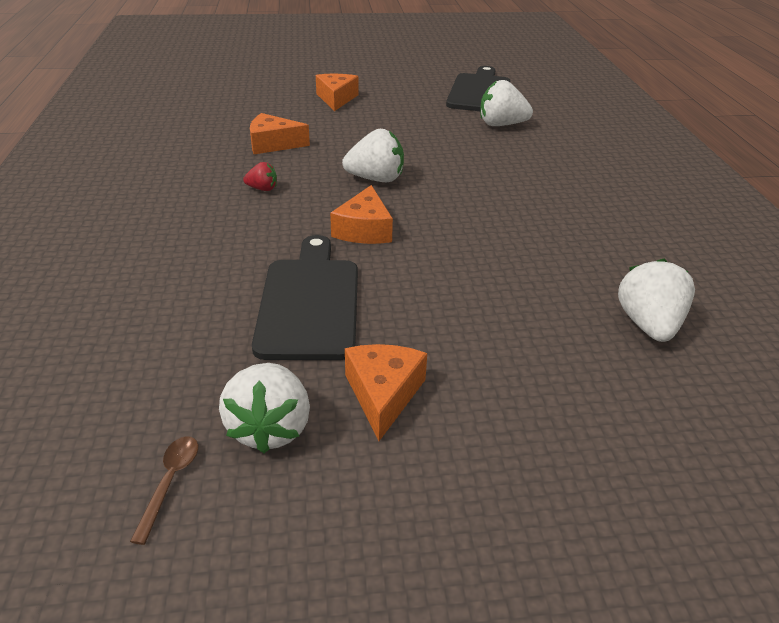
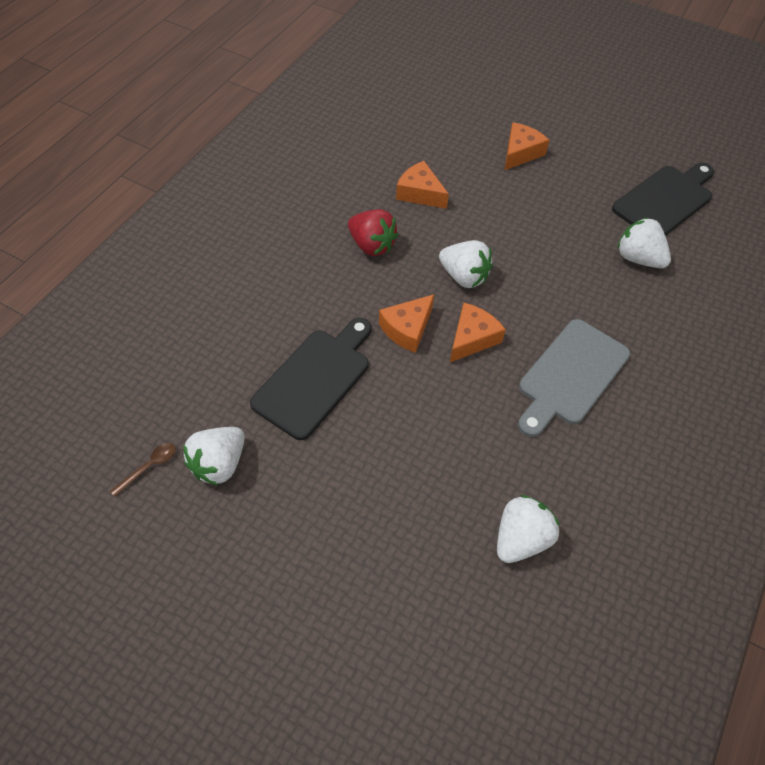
camera: 35 degrees right, 20 degrees up
(262, 189) = (371, 245): red strawberry -> red strawberry, size x1.88
(383, 394) = (297, 480): orange cheese -> orange cheese (472, 338)
(541, 204) = (570, 375): none -> grey cutting board

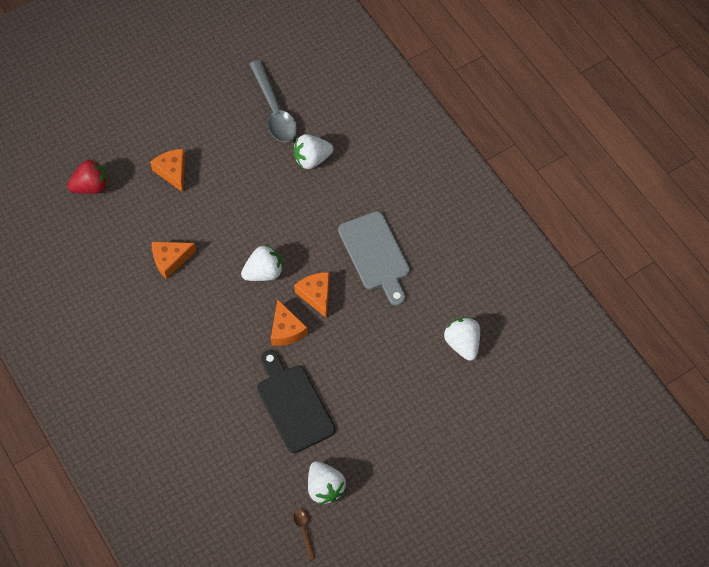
camera: 60 degrees left, 5 degrees up
(371, 245) = (200, 316): red strawberry -> red strawberry (91, 187)
(665, 200) = (274, 110): black cutting board -> grey spoon

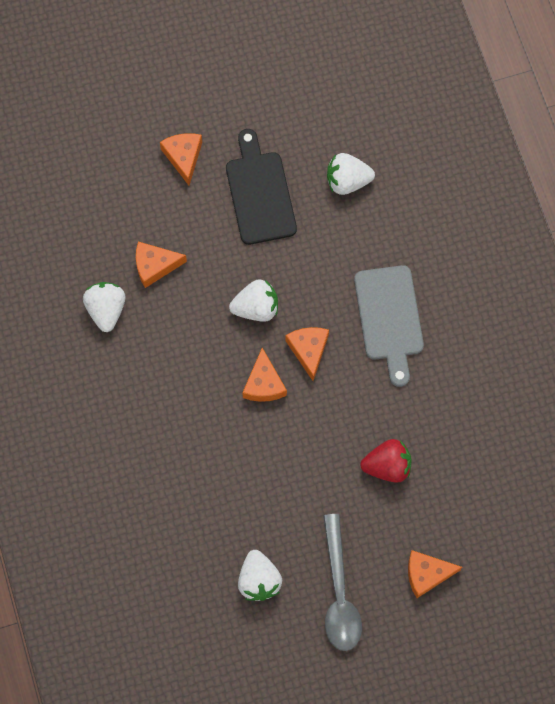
camera: 15 degrees right, 10 degrees up
(91, 187) = (87, 153): red strawberry -> red strawberry (387, 466)
(274, 110) = (320, 108): grey spoon -> grey spoon (339, 593)
(293, 404) = (249, 474): black cutting board -> black cutting board (260, 193)
(304, 531) = (223, 623): brown spoon -> none
(462, 344) = (459, 452): white strawberry -> white strawberry (106, 310)
(464, 447) = (426, 574): none -> orange cheese

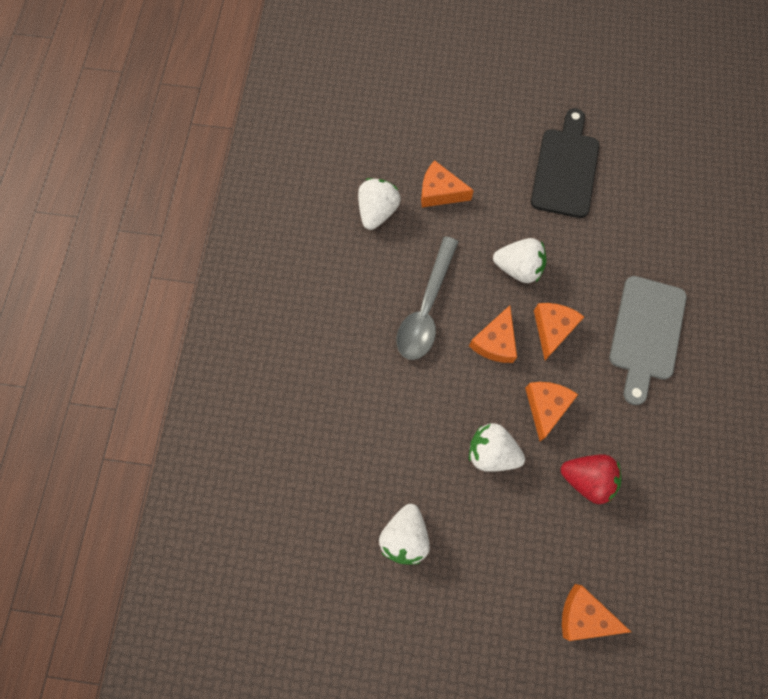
camera: 25 degrees right, 0 degrees up
(183, 157) = (508, 111): orange cheese -> orange cheese (546, 407)
(339, 593) = (482, 590): grey spoon -> grey spoon (426, 308)
(347, 181) = (654, 191): white strawberry -> white strawberry (491, 452)

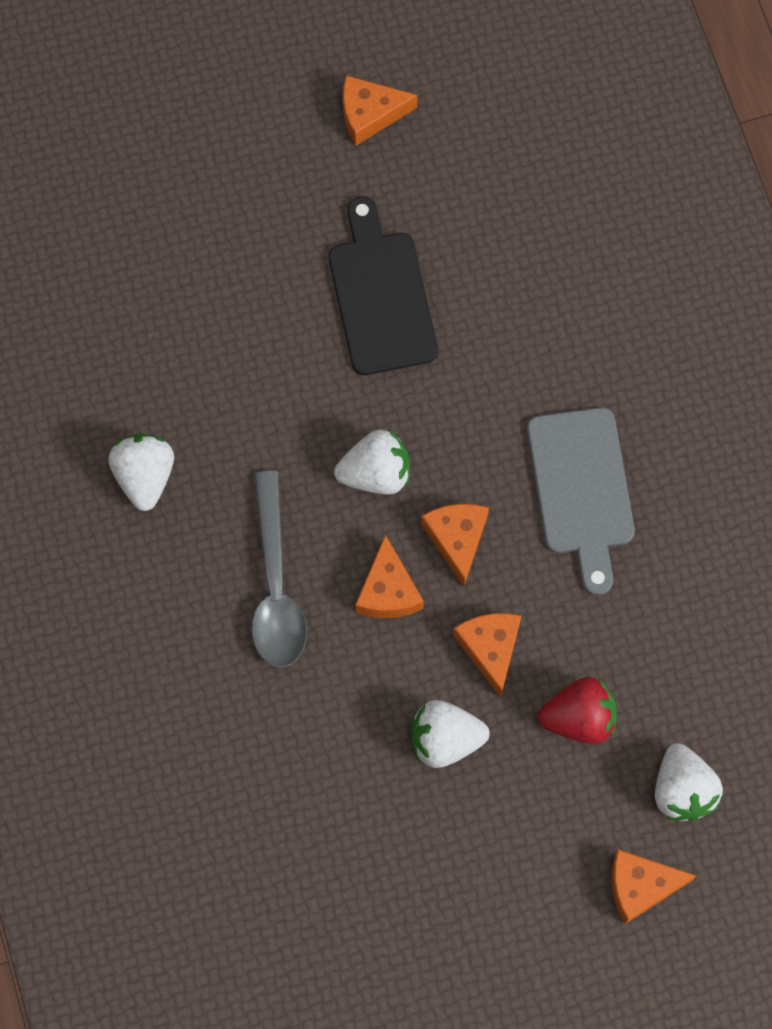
camera: 25 degrees left, 0 degrees up
(405, 536) = (381, 896): white strawberry -> white strawberry (682, 790)
(440, 192) = (219, 408): orange cheese -> orange cheese (370, 114)

